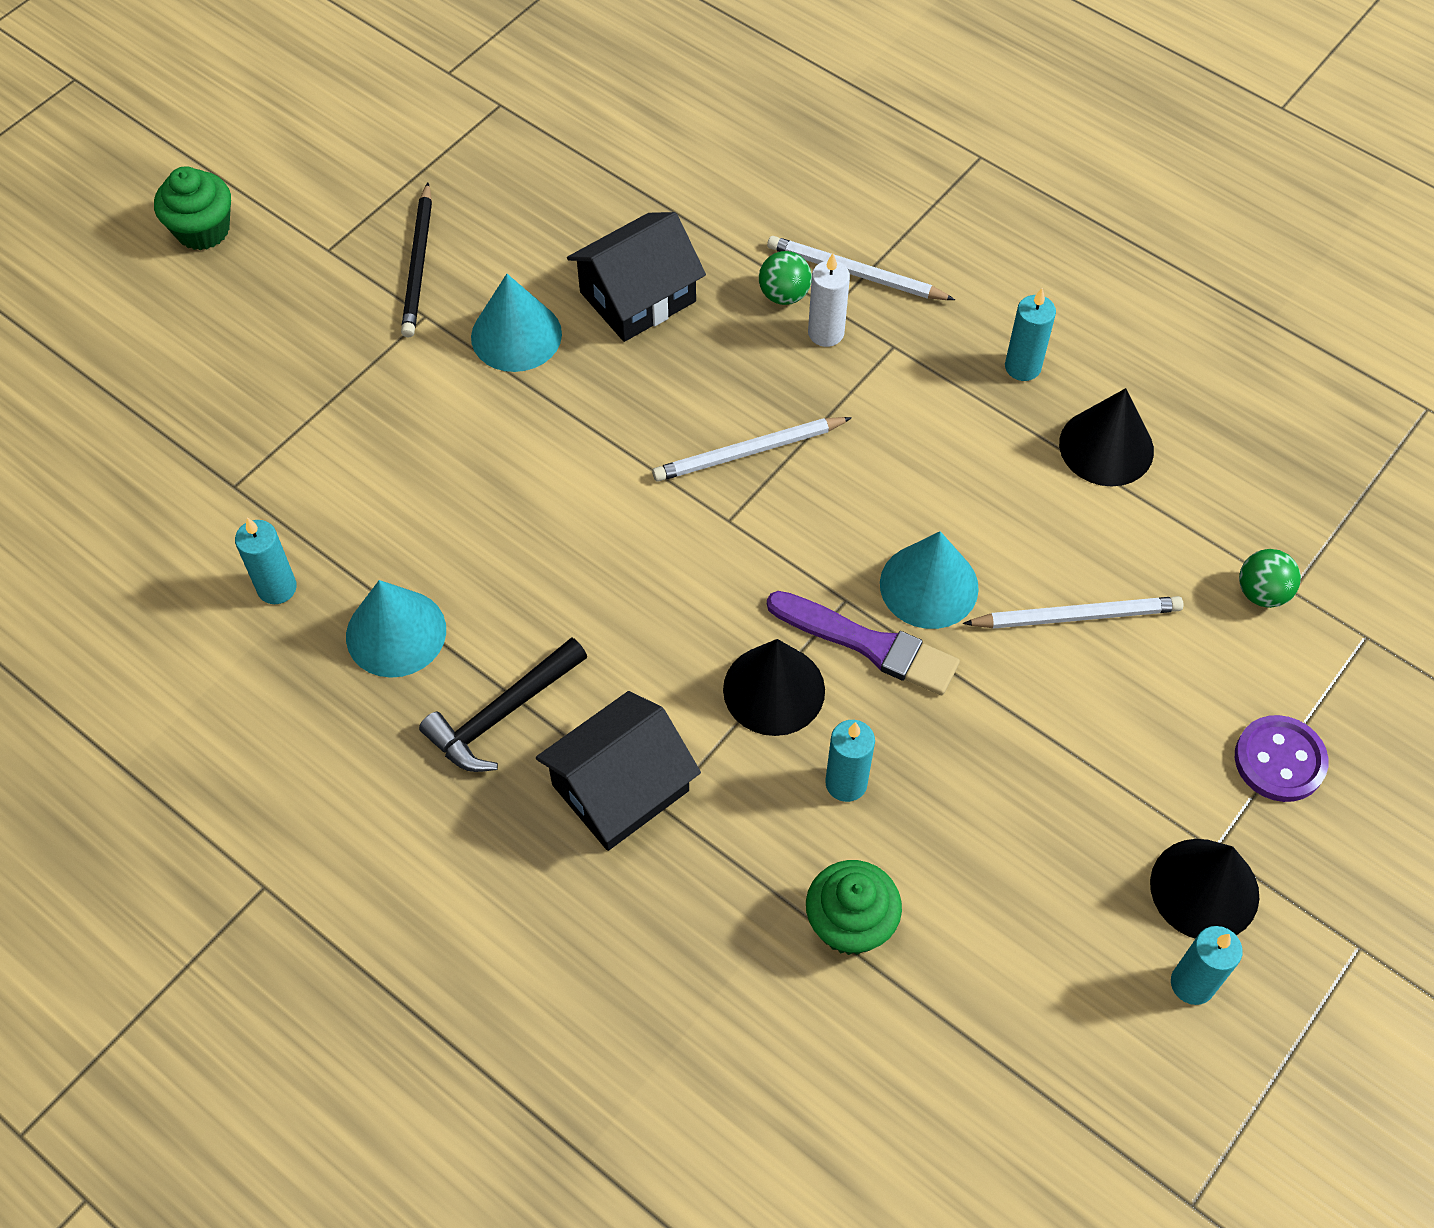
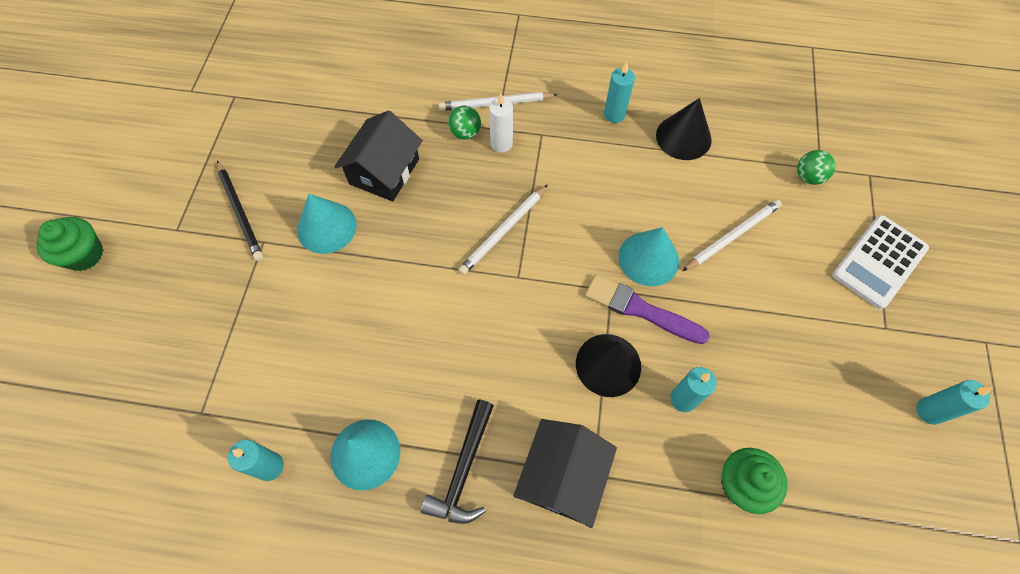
camera: 30 degrees left, 5 degrees up
(868, 644) = (640, 309): purple brush -> purple brush turned 150 degrees counterclockwise
(1204, 889) = (896, 353): black cone -> none
(1279, 760) = (879, 262): purple button -> white calculator

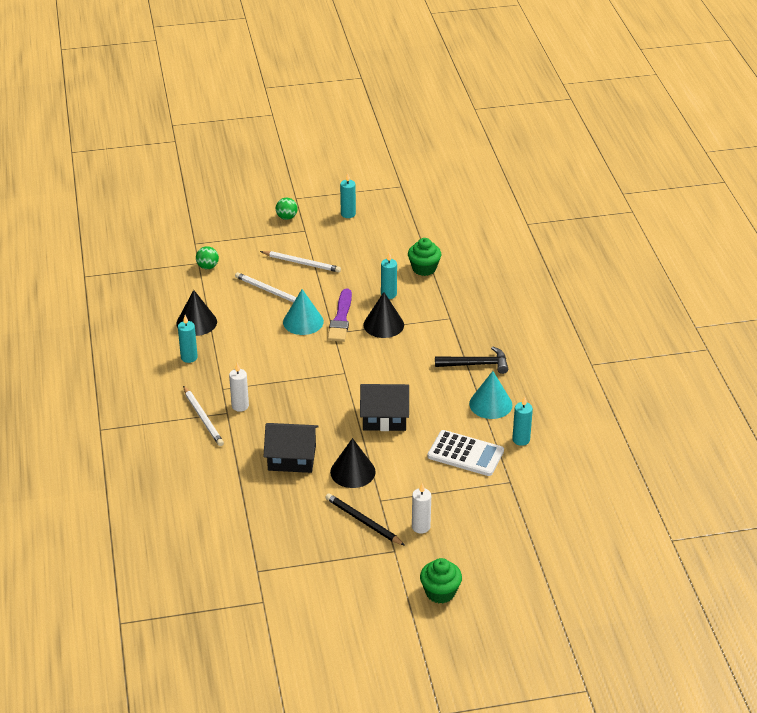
camera: 110 degrees left, 25 degrees down
(193, 270) = (421, 527): none -> white candle
(240, 212) = (363, 521): black pencil -> black pencil turned 90 degrees counterclockwise
(326, 227) = (352, 472): turquoise cone -> black cone
(465, 133) = (238, 426): green ball -> green ball (287, 217)
(503, 231) = (314, 387): white pencil -> white pencil (302, 263)
(562, 476) = (457, 328): black house -> black house (384, 417)
(879, 262) = (260, 235): white calculator -> white calculator (465, 454)

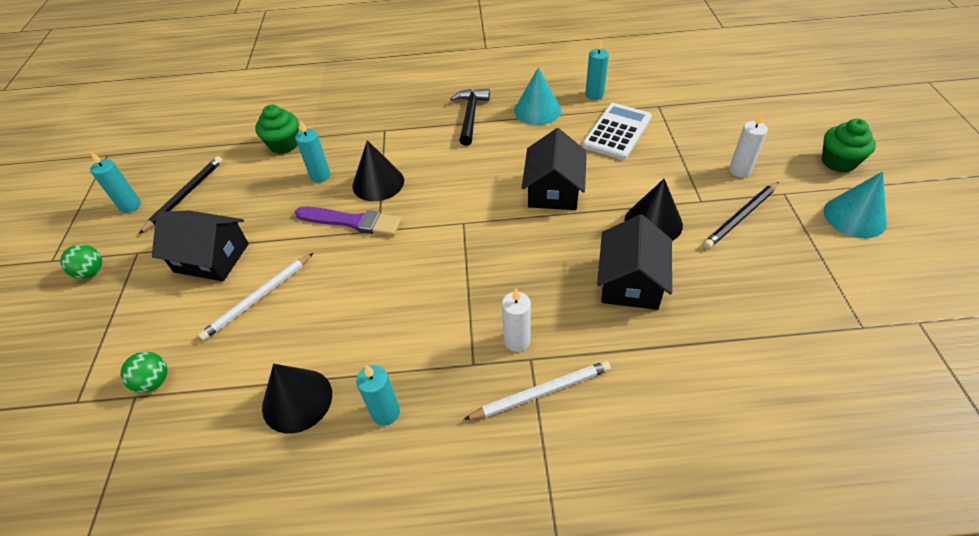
camera: 80 degrees left, 10 degrees up
(302, 263) = (211, 258): white pencil -> black house
(303, 321) = (344, 261): turquoise cone -> turquoise cone (854, 216)
(361, 235) = (185, 195): none -> black pencil

